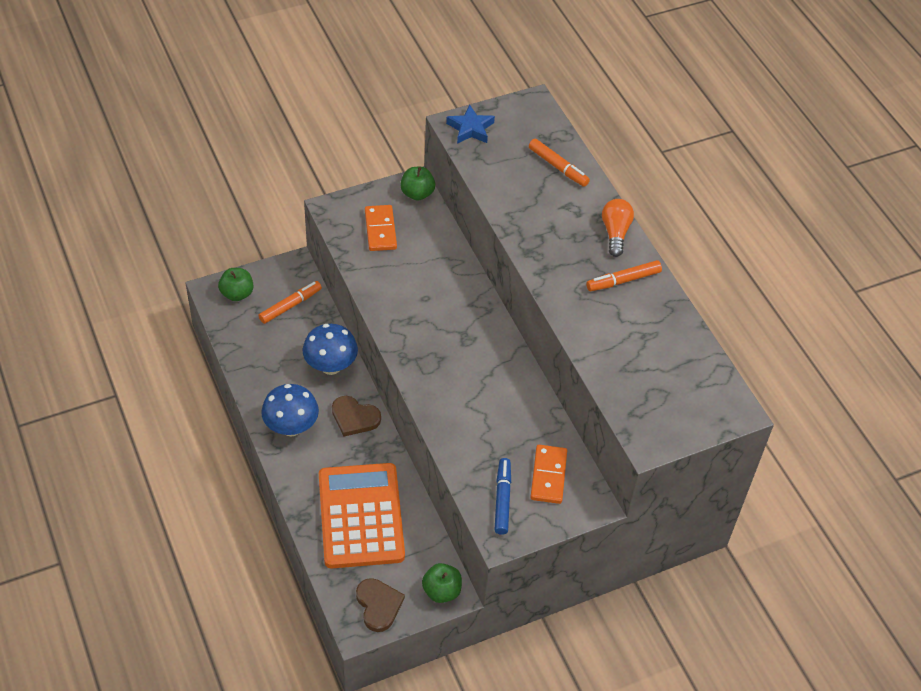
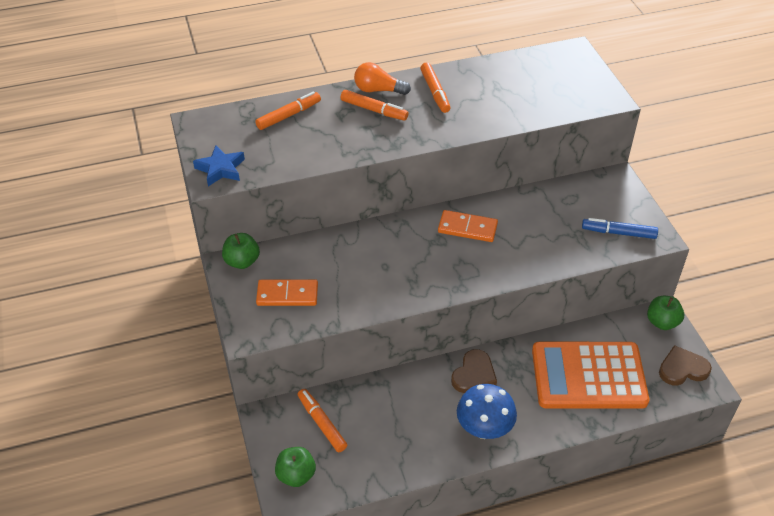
camera: 80 degrees left, 5 degrees down
(331, 366) = (408, 390): blue mushroom -> none
(548, 476) = (591, 201): orange domino -> orange domino (467, 228)
(581, 231) = (374, 110): none -> orange marker

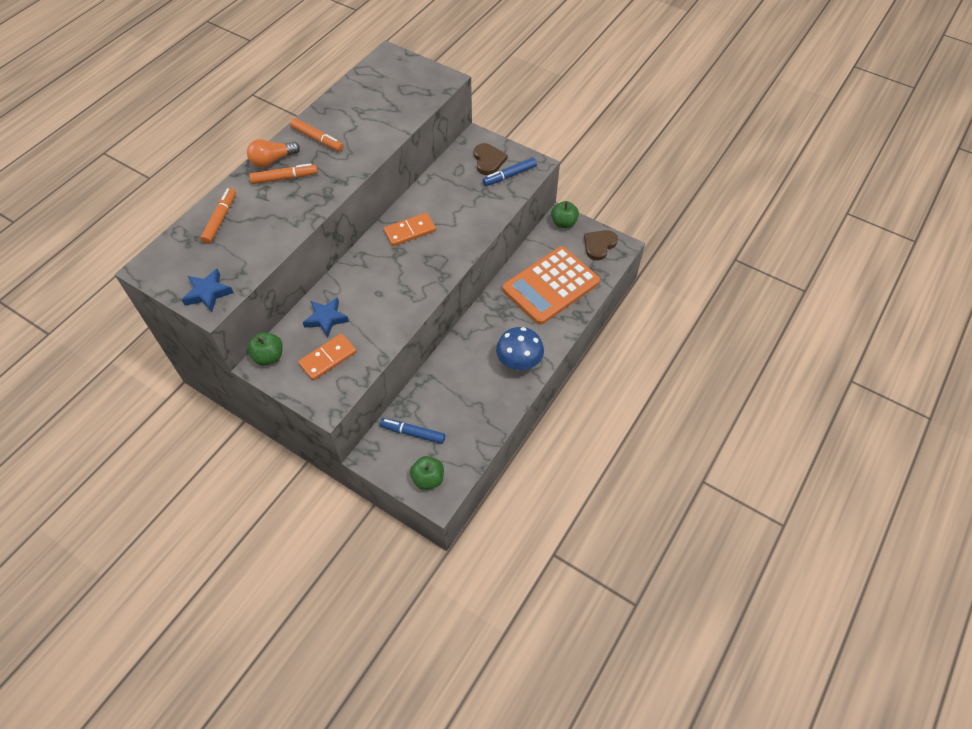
camera: 40 degrees left, 10 degrees up
(318, 260) = (326, 319): none -> blue star
(322, 423) = (413, 433): orange marker -> blue marker
(474, 374) = (481, 332): brown heart -> brown heart (488, 160)

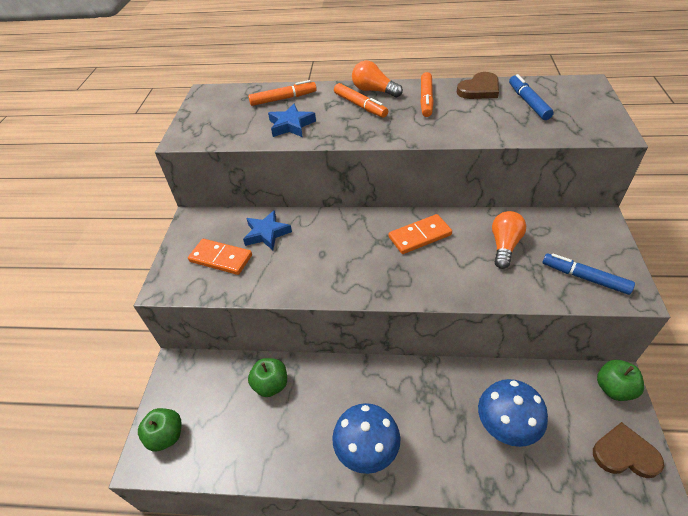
camera: 65 degrees right, 10 degrees down
(208, 293) = (197, 130): blue star -> blue star (291, 125)
(269, 357) = (203, 220): green apple -> green apple (271, 385)
(410, 231) = (419, 236): orange domino -> orange domino turned 60 degrees counterclockwise
(413, 433) = (218, 389): blue marker -> blue marker (528, 102)
(456, 194) = (504, 245): none -> orange light bulb
(488, 160) = (583, 247): brown heart -> brown heart (479, 89)
(551, 286) = (505, 426): orange calculator -> blue mushroom

